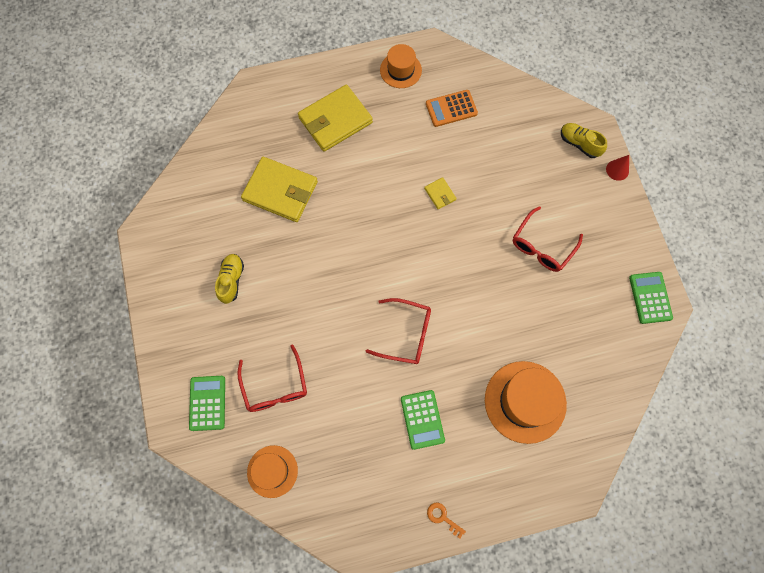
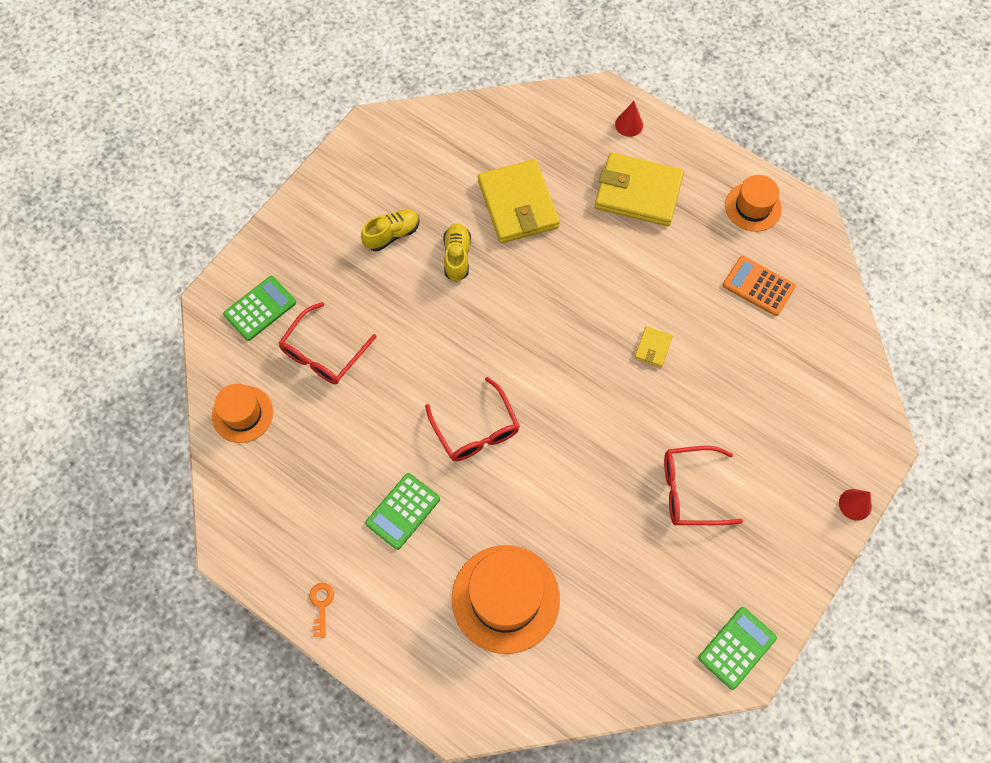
camera: 50 degrees right, 5 degrees down
(286, 88) = (629, 124): none -> red cone
(579, 144) = (846, 442): yellow shoe -> yellow shoe (457, 257)

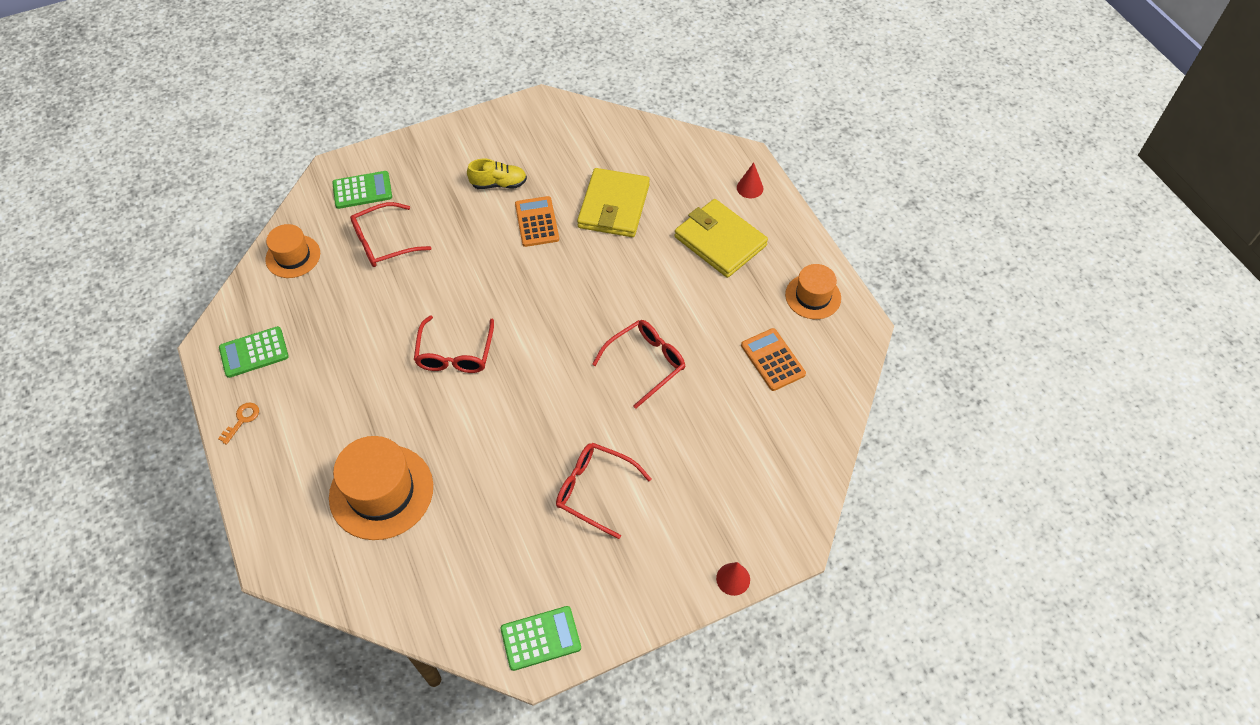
camera: 30 degrees right, 10 degrees down
(403, 511) = (354, 384): green calculator -> green calculator (254, 352)
(457, 257) = (536, 222): yellow shoe -> orange calculator
(653, 348) = (645, 363): yellow wallet -> red glasses

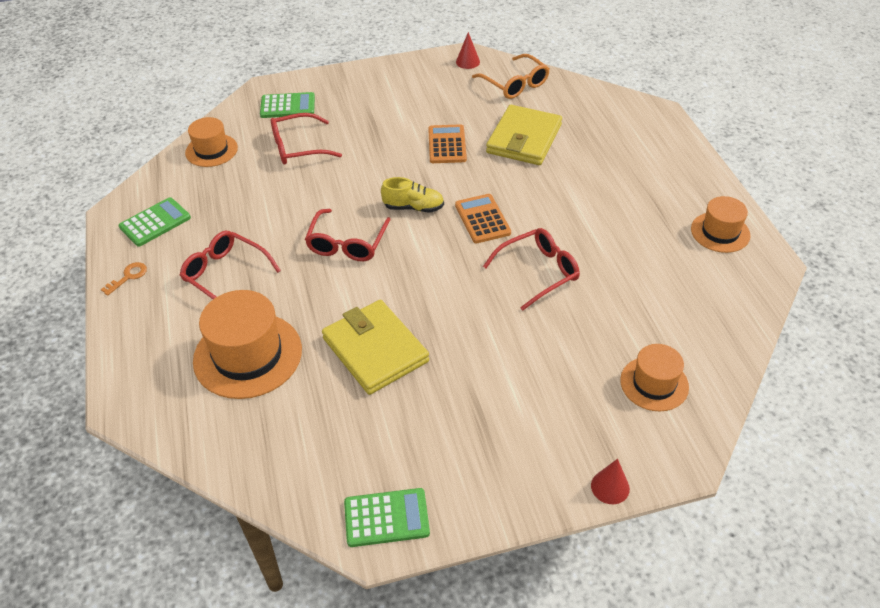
camera: 10 degrees right, 10 degrees down
(254, 352) = (155, 222): green calculator -> green calculator turned 150 degrees clockwise
(499, 184) = (416, 112): yellow shoe -> yellow shoe (413, 207)
(595, 490) = (469, 381): red glasses -> red glasses (226, 275)
(596, 136) = (514, 84): none -> orange glasses
(720, 241) = (627, 177): yellow wallet -> yellow wallet (375, 350)
(750, 188) = (661, 136): red cone -> red cone (467, 62)
(763, 470) = (654, 383): none -> orange hat
(772, 360) = (673, 283): orange calculator -> orange calculator (482, 219)

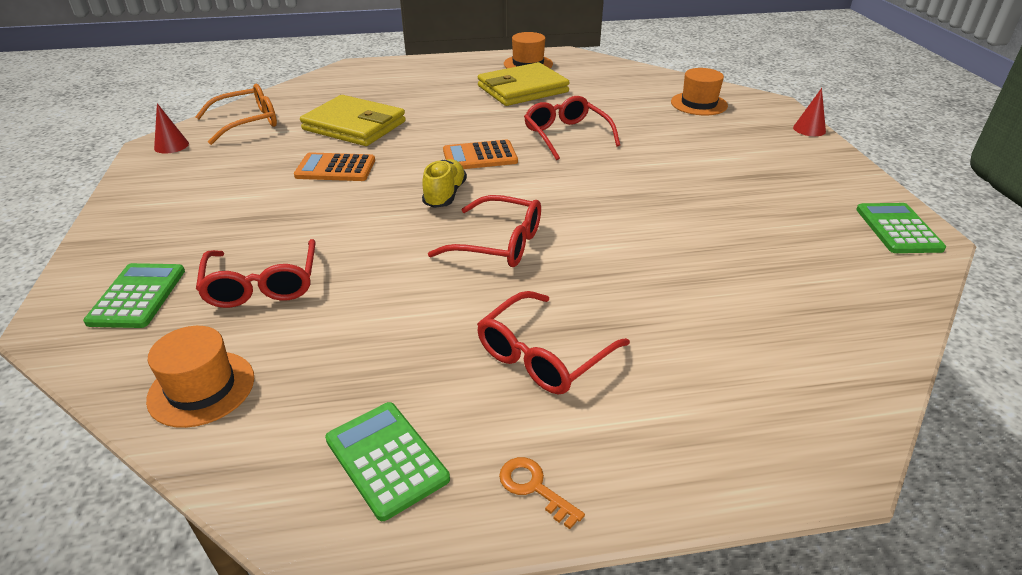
camera: 85 degrees left, 10 degrees down
(248, 355) = (705, 327): orange hat -> none
(375, 350) = (681, 229): yellow wallet -> yellow wallet (522, 89)

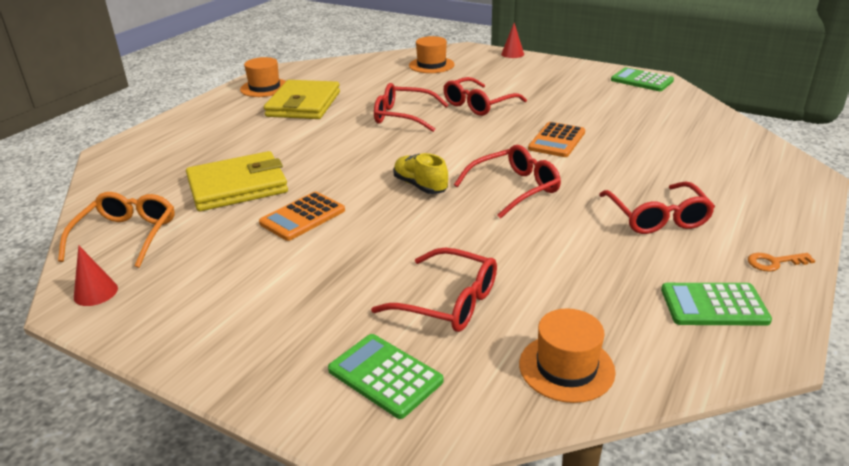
camera: 50 degrees left, 5 degrees down
(480, 156) = (383, 154): orange calculator -> orange calculator (557, 140)
(652, 159) = (479, 104): none -> red glasses

